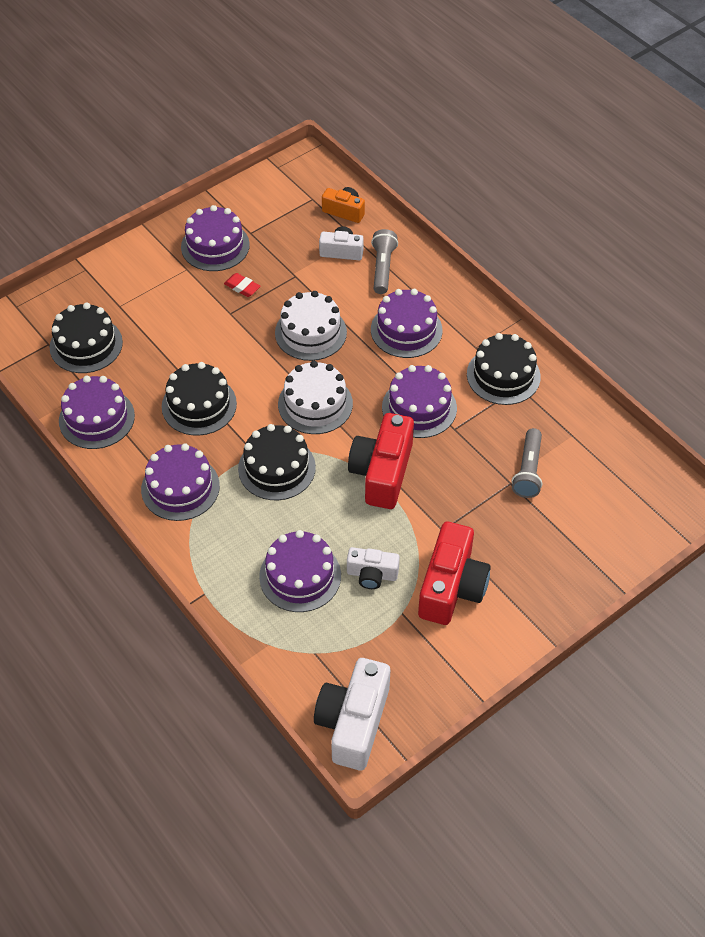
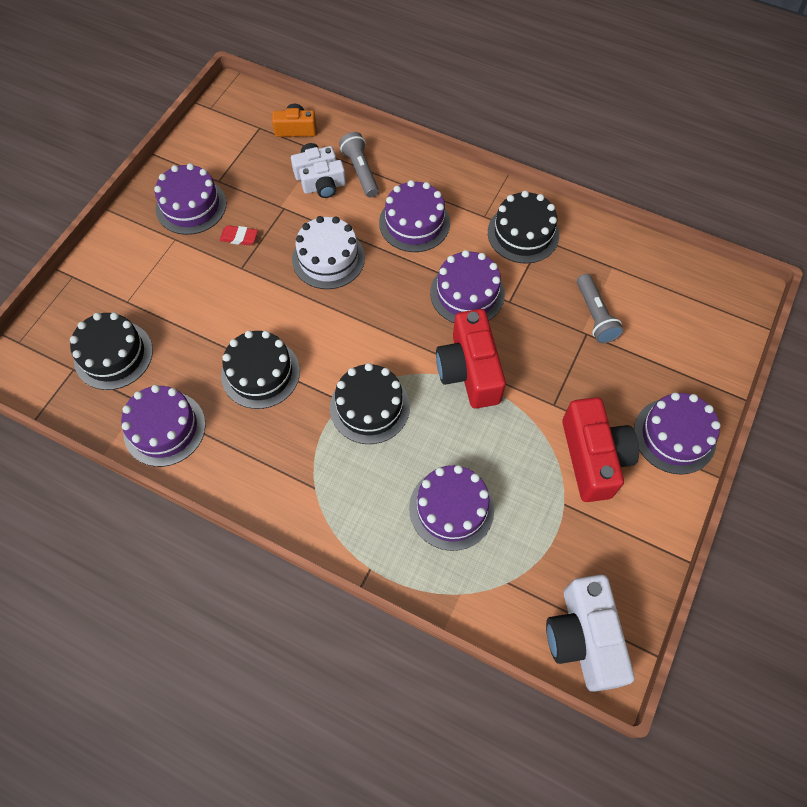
camera: 25 degrees left, 10 degrees up
(180, 487) = (287, 467): purple cake -> purple cake (674, 436)
(315, 404) = (371, 327): white cake -> none
(372, 574) = (516, 477): white camera -> white camera (324, 187)

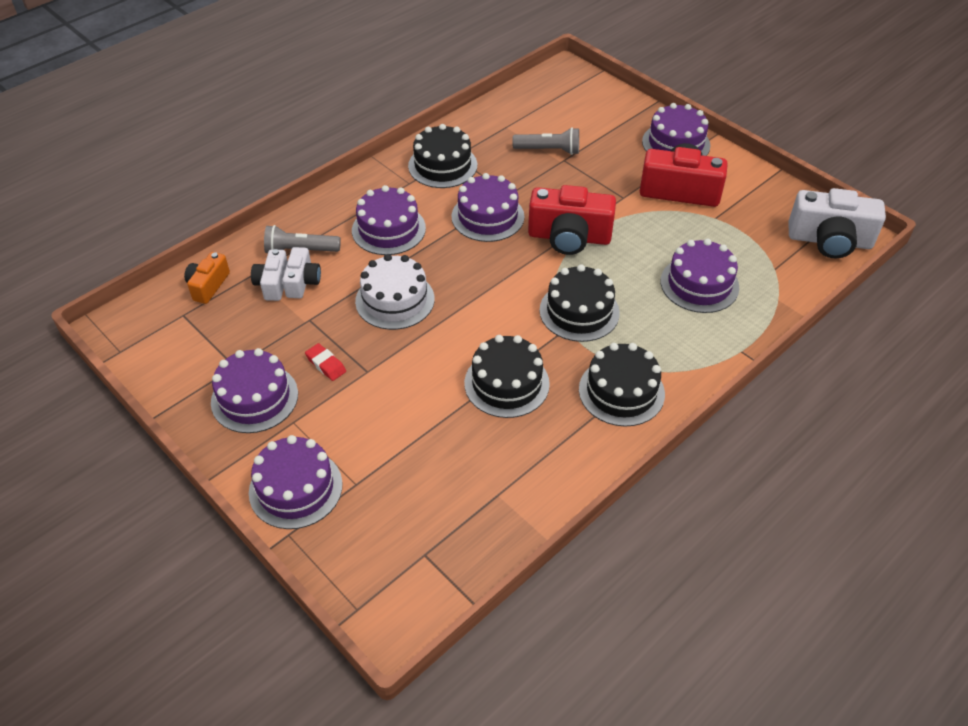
camera: 70 degrees left, 15 degrees down
(113, 355) = (424, 510): black cake -> black cake (621, 391)
(164, 428) = (539, 478): purple cake -> purple cake (295, 488)
(239, 237) = (326, 364): red eraser -> red eraser turned 75 degrees counterclockwise

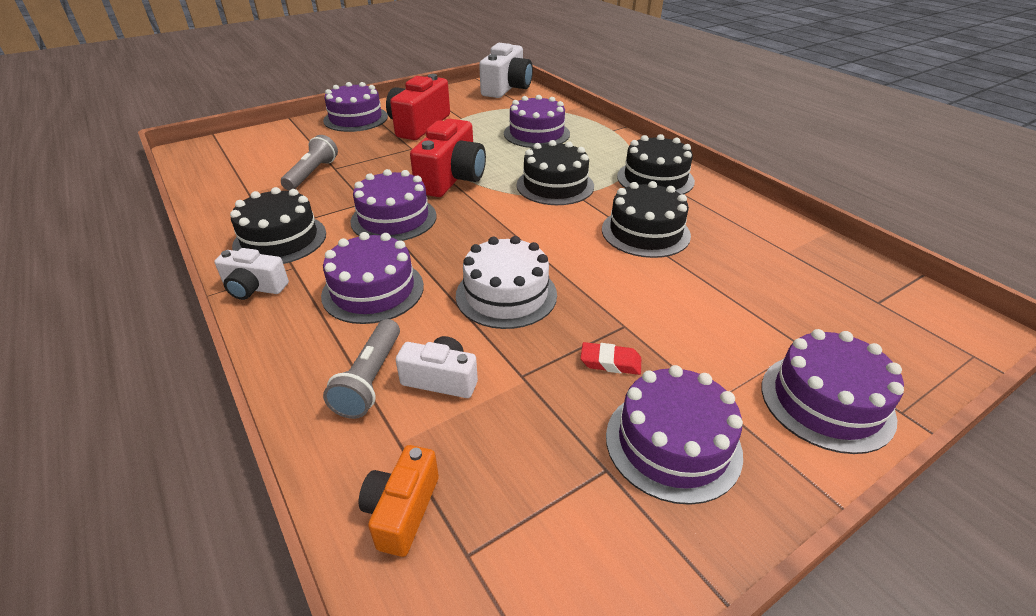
camera: 80 degrees left, 10 degrees down
(208, 286) = (402, 510): orange camera -> orange camera turned 75 degrees clockwise
(273, 284) = (432, 415): white camera -> white camera (254, 288)
(326, 364) = (610, 362): red eraser -> red eraser turned 45 degrees clockwise

